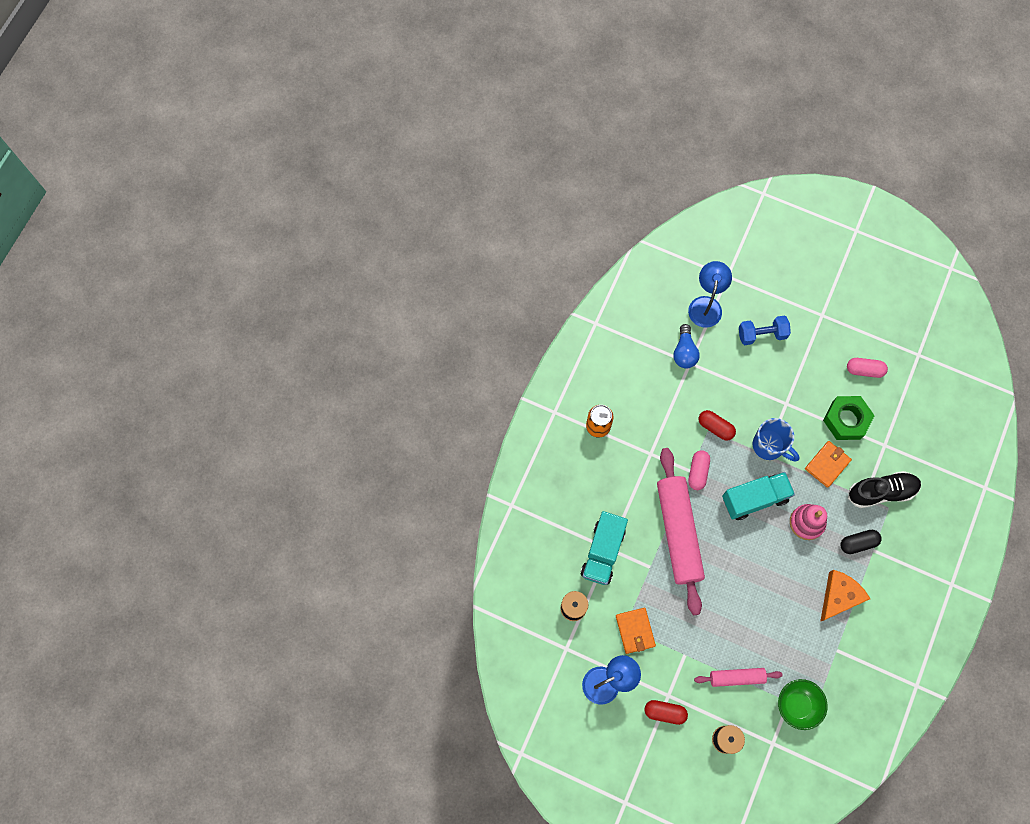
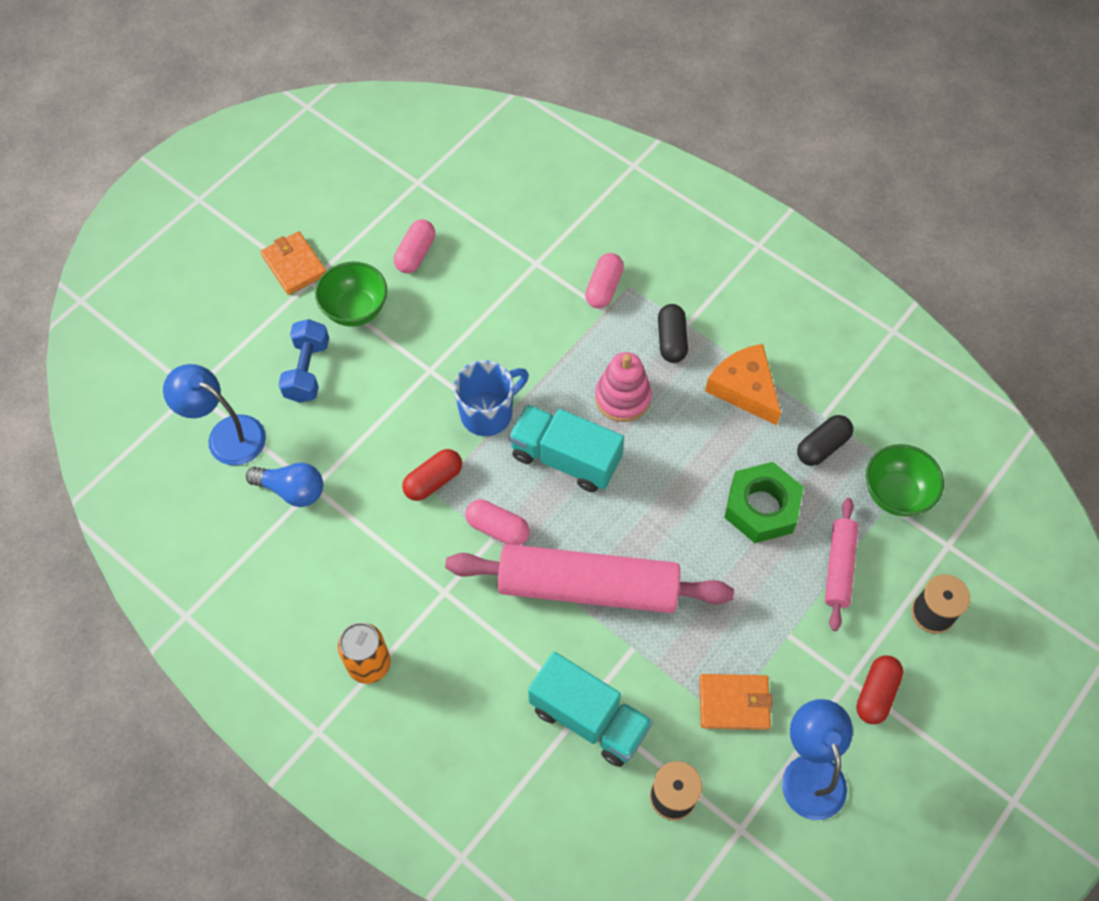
camera: 75 degrees left, 10 degrees down
(754, 499) = (565, 458): turquoise truck -> turquoise truck turned 60 degrees counterclockwise
(812, 348) = (355, 309): none -> green bowl
(814, 653) = (822, 446): none -> black capsule
(827, 464) = (542, 344): orange wallet -> orange wallet (294, 265)
(846, 420) = (482, 299): green nut -> green nut (761, 507)
(881, 492) = (604, 288): black shoe -> pink capsule

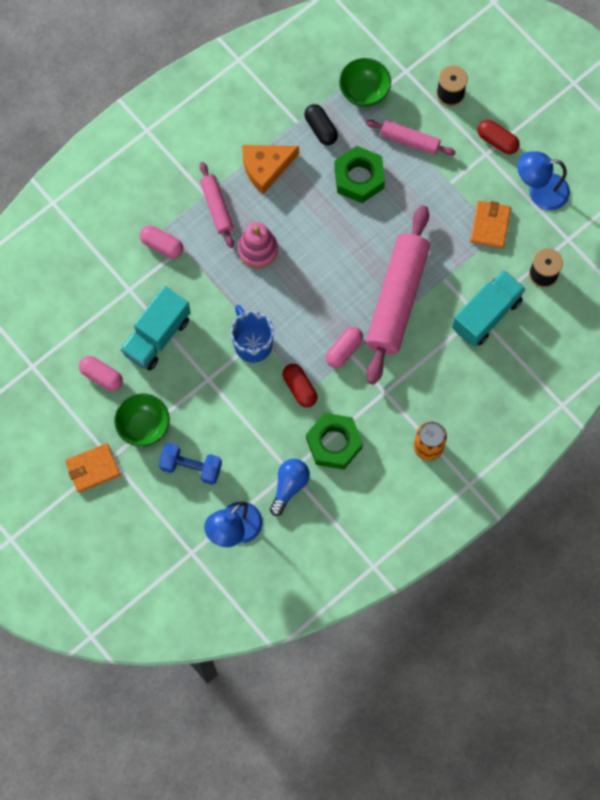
camera: 80 degrees left, 10 degrees up
(359, 536) = (334, 443): none -> green nut
(565, 458) = (298, 297): turquoise truck -> turquoise truck (157, 336)
(671, 340) = (217, 207): black capsule -> pink rolling pin

